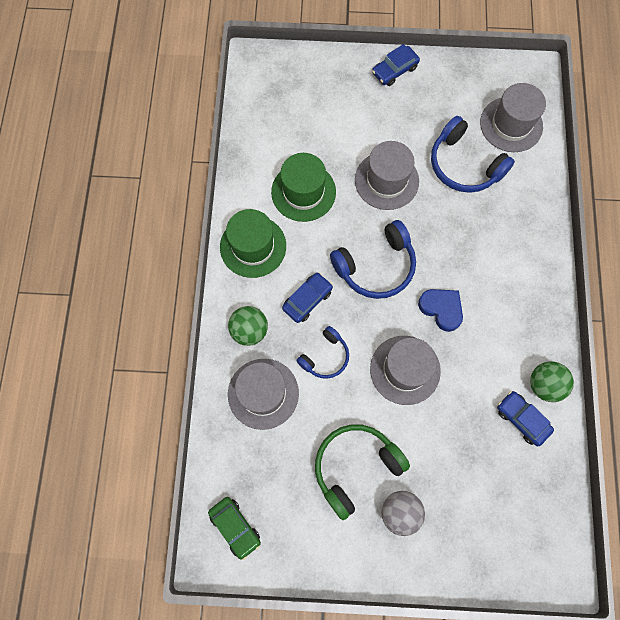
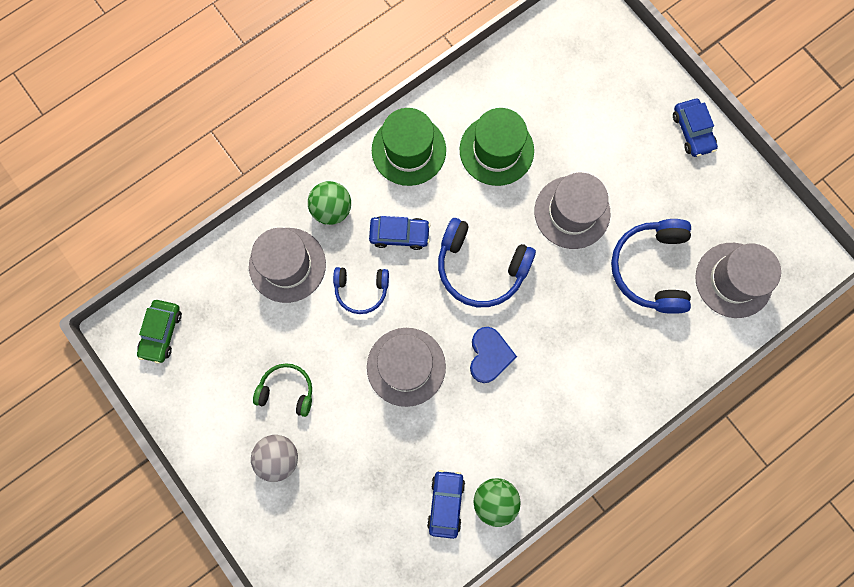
camera: 50 degrees right, 5 degrees up
(355, 467) = (287, 390): green headphones -> green headphones, size x0.60
(394, 70) = (692, 131): blue car -> blue car turned 120 degrees counterclockwise

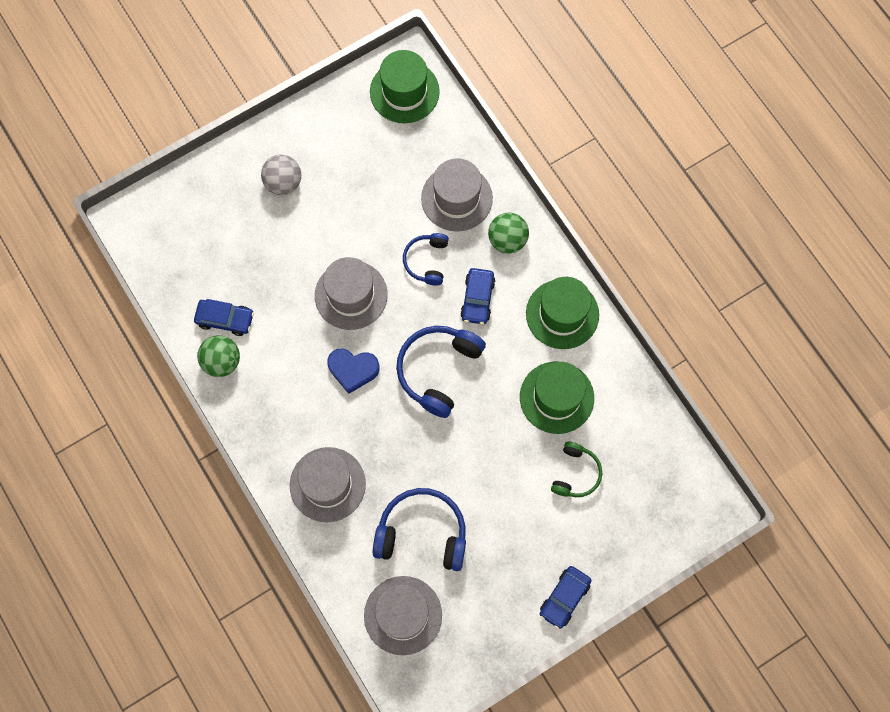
camera: 95 degrees right, 5 degrees down
(162, 332) = (404, 91): green car -> green hat
(287, 390) = (341, 192): green headphones -> green headphones (576, 473)
(572, 212) = (486, 463): grey hat -> grey hat (327, 484)
(692, 131) = (564, 598): blue car -> blue car turned 45 degrees counterclockwise

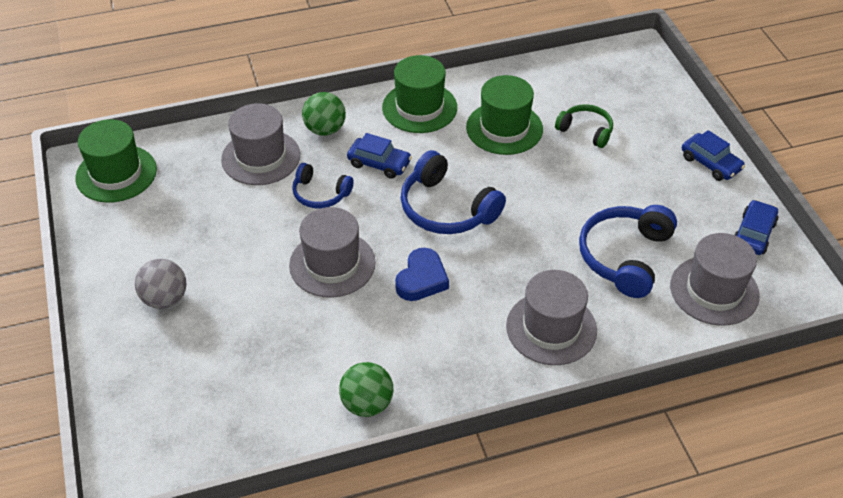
camera: 75 degrees left, 25 degrees down
(225, 319) = (313, 390): blue car -> blue car (753, 234)

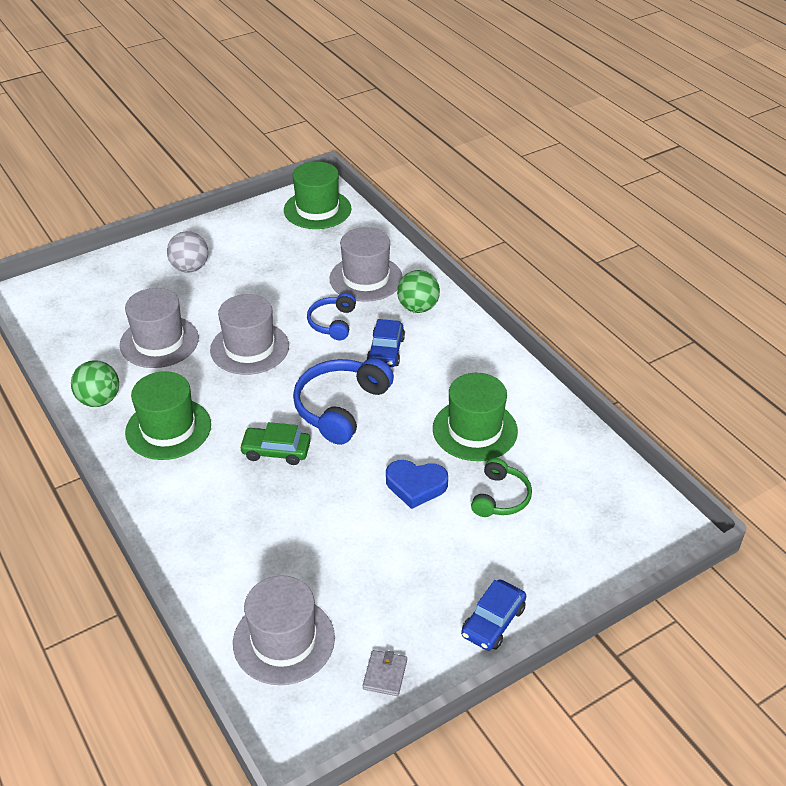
camera: 75 degrees right, 5 degrees down
(419, 107) = (478, 362): green hat -> green hat (168, 429)
(421, 279) = (245, 407): blue heart -> blue heart (416, 486)
(491, 264) = (276, 451): none -> green car
(551, 328) = (203, 507): grey hat -> grey hat (159, 342)
(625, 256) = (314, 554): blue headphones -> none
(753, 234) = (385, 674): blue car -> grey wallet

